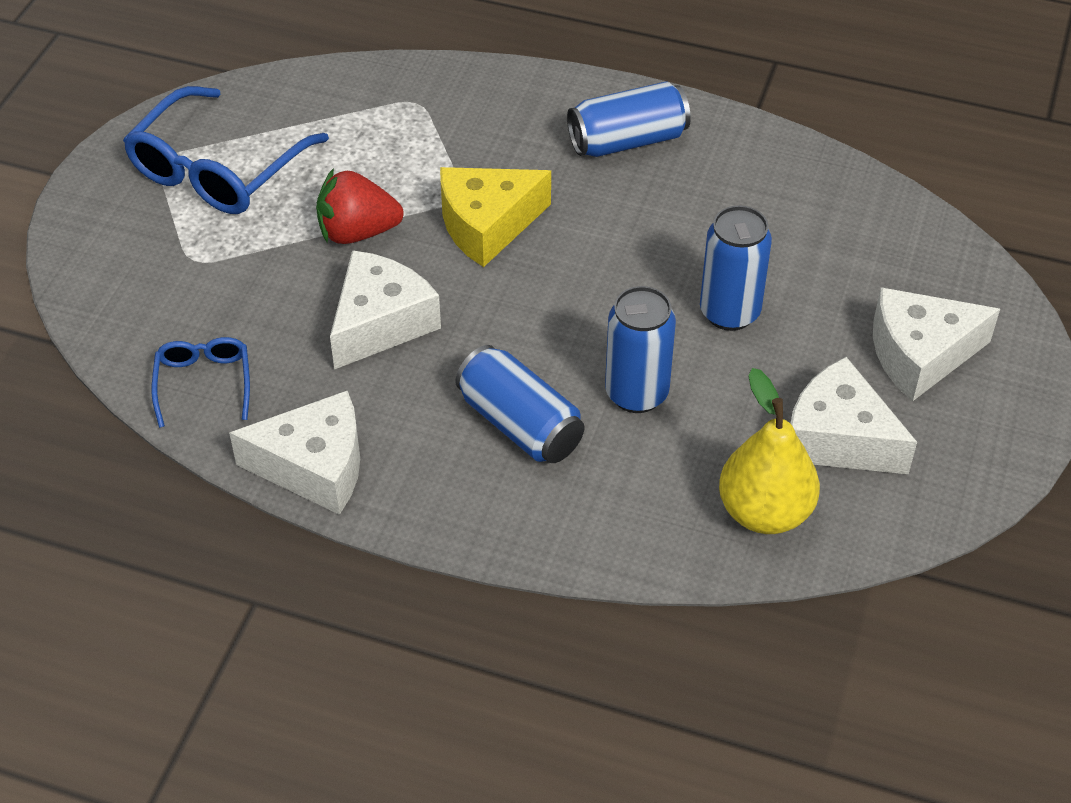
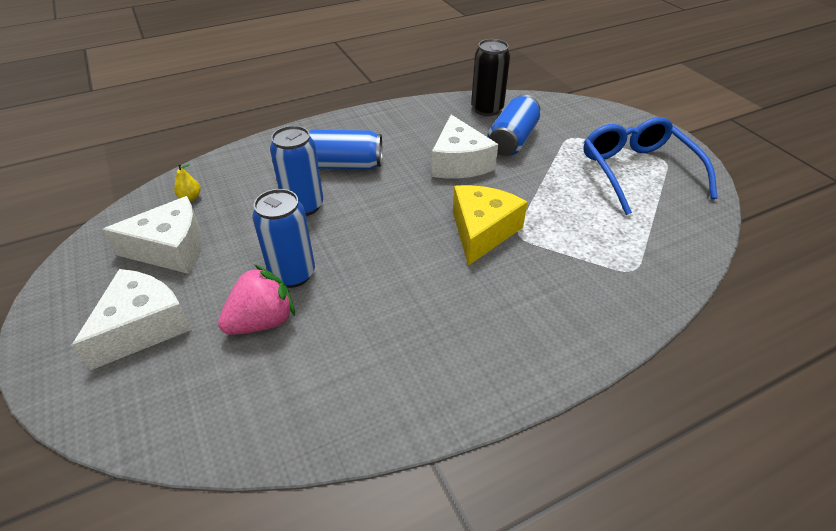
camera: 135 degrees right, 5 degrees down
(204, 384) = (487, 109): blue glasses -> black can
(315, 467) = (406, 112): white cheese -> none
(357, 232) = (532, 188): red strawberry -> none
(627, 140) = (484, 343): blue can -> blue can (512, 140)
(764, 512) = (190, 197): yellow pear -> yellow pear, size x0.42
(800, 283) = (262, 321): none -> pink strawberry

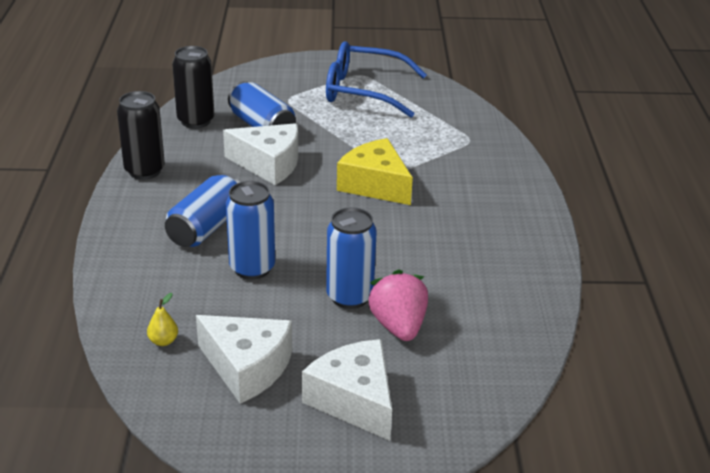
camera: 65 degrees left, 10 degrees down
(171, 249) = (247, 367): white cheese -> white cheese turned 105 degrees clockwise
(397, 114) = (144, 171): none -> black can

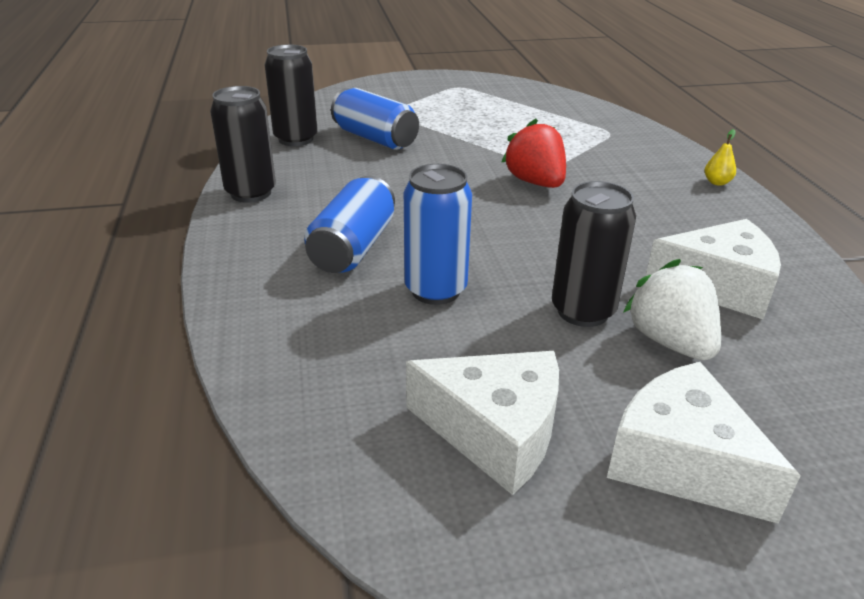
camera: 10 degrees left, 0 degrees up
(163, 341) = (351, 408): yellow pear -> yellow pear (717, 182)
(269, 164) = (400, 173): white cheese -> white cheese (718, 285)
(349, 297) = (583, 311): blue can -> black can
(364, 91) = (471, 99): blue glasses -> none
(375, 185) = (535, 182): yellow cheese -> red strawberry
(398, 326) = (670, 342): pink strawberry -> white strawberry

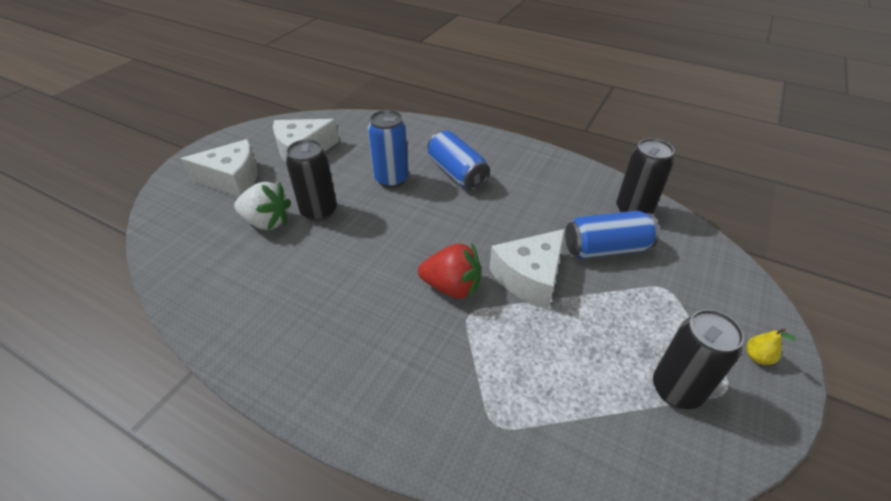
camera: 130 degrees right, 10 degrees up
(251, 193) = (555, 165): black can -> black can (676, 389)
(717, 182) = (331, 407): yellow pear -> yellow pear (757, 357)
(718, 285) = (263, 275): white cheese -> white cheese (530, 277)

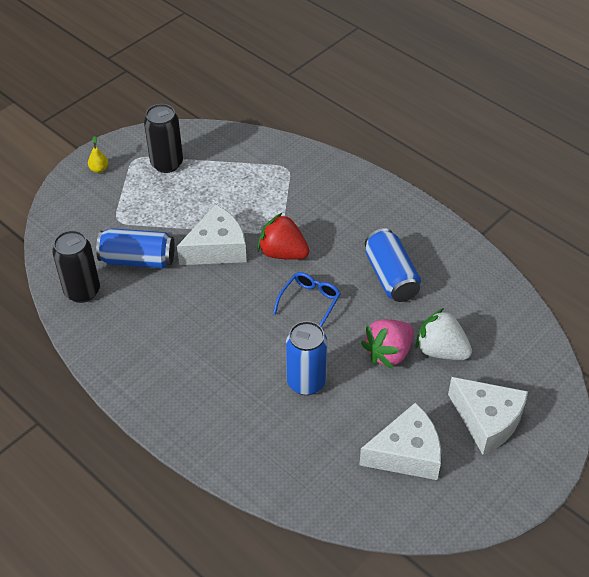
camera: 165 degrees left, 5 degrees up
(232, 179) = (487, 421): white cheese -> white cheese turned 150 degrees counterclockwise
(319, 211) = (388, 353): black can -> pink strawberry
(405, 240) = (309, 302): none -> blue glasses
(457, 173) = (231, 376): blue can -> blue can (391, 276)

